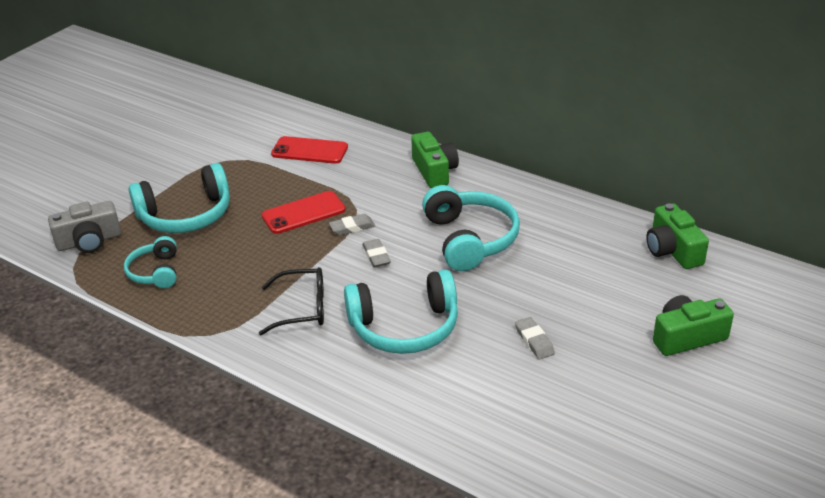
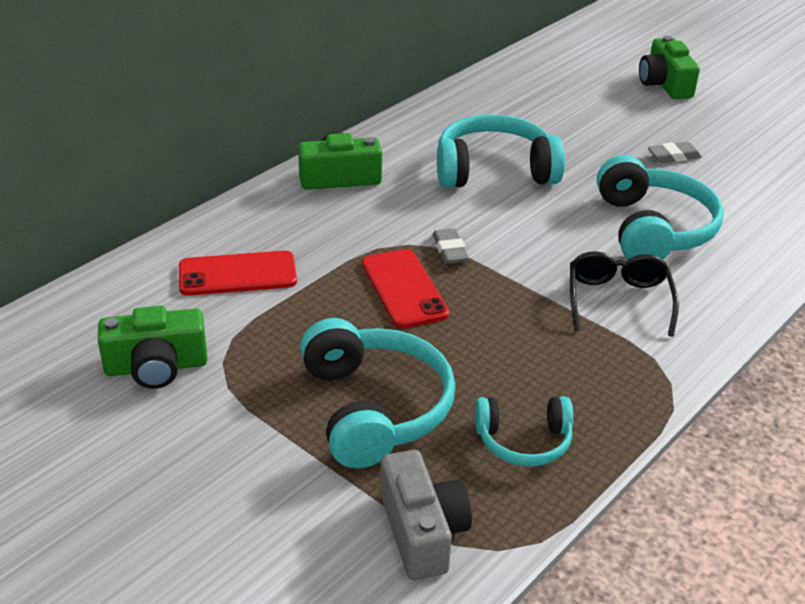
camera: 85 degrees left, 0 degrees up
(309, 151) = (237, 274): red phone -> red phone turned 60 degrees clockwise
(376, 256) = (516, 237): grey eraser -> none
(672, 250) = (535, 68): green camera -> green camera (156, 367)

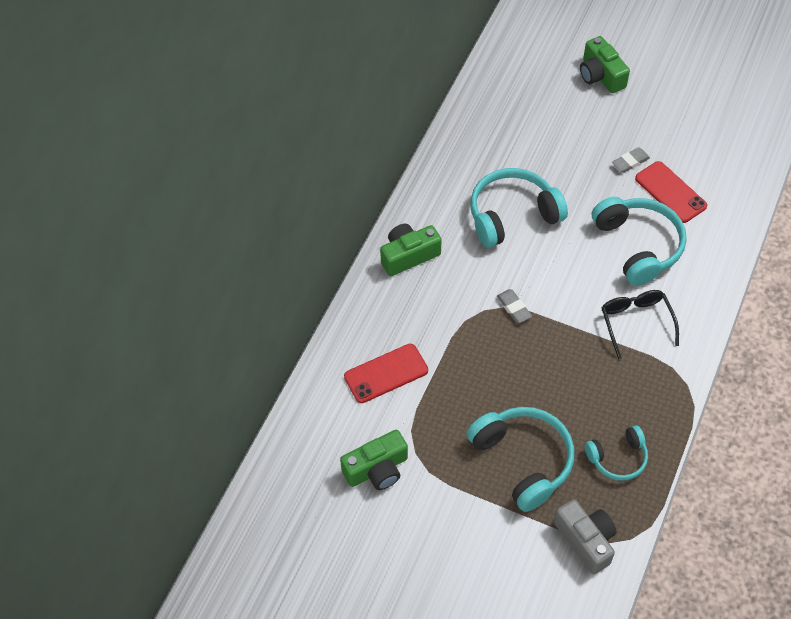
camera: 15 degrees left, 20 degrees up
(404, 289) = (499, 353): red phone -> red phone (670, 192)

